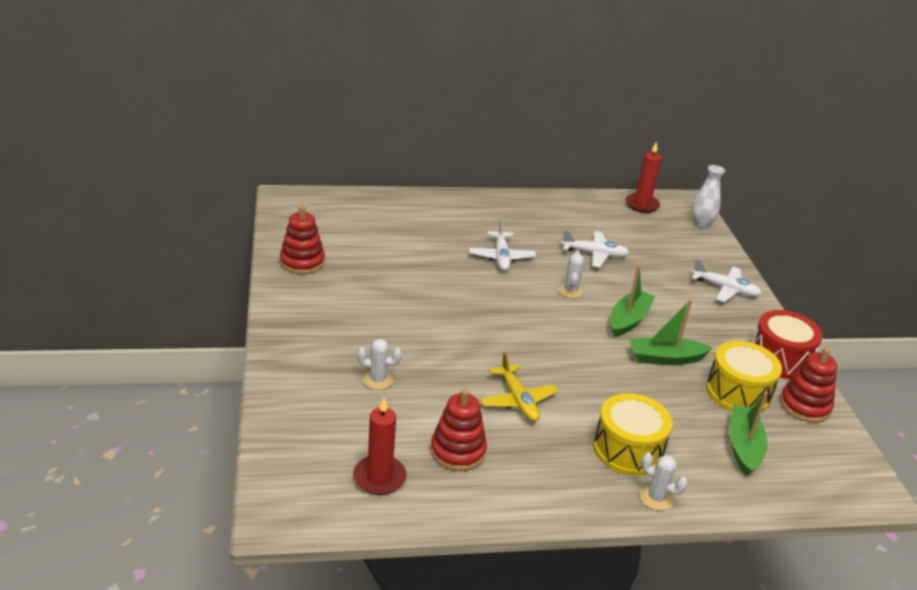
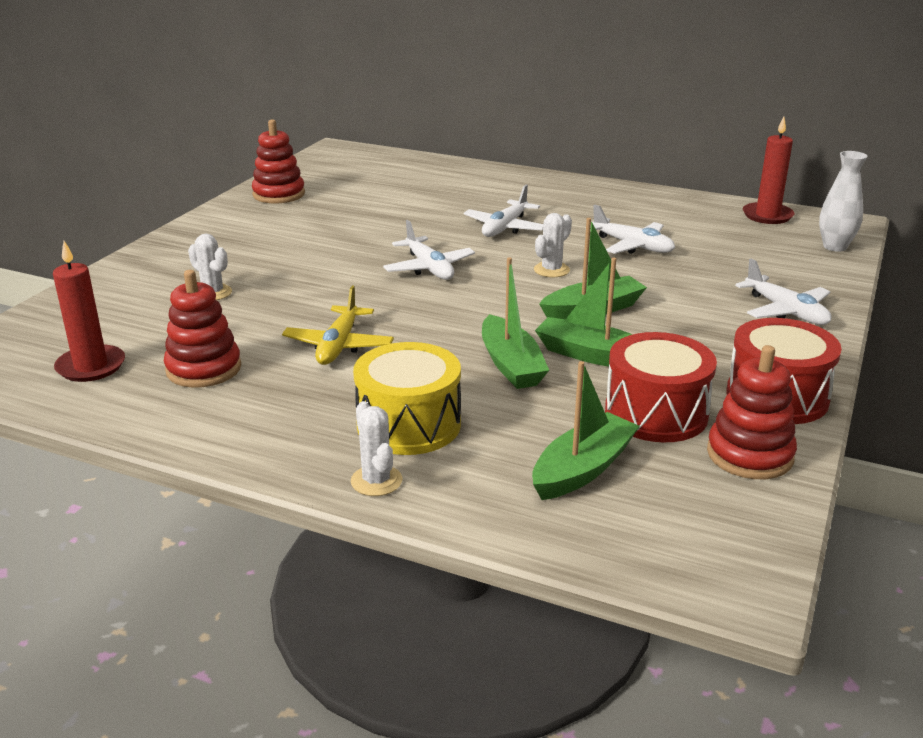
camera: 35 degrees right, 5 degrees down
(495, 311) = (429, 268): none -> white plane
(631, 381) = (511, 365): none -> green boat
(738, 392) = (656, 413): yellow drum -> red drum

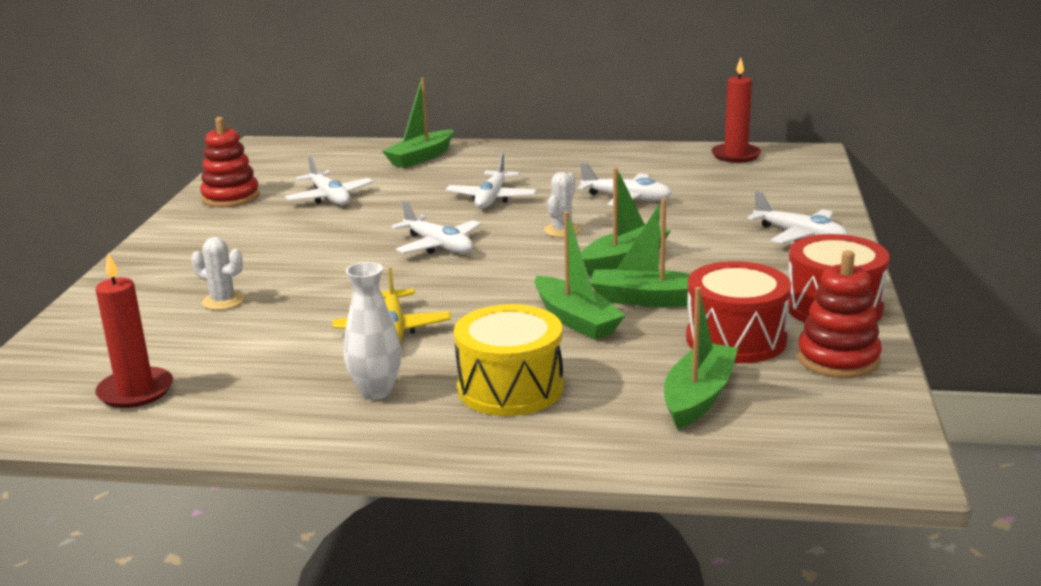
camera: 15 degrees left, 5 degrees down
(204, 369) = (263, 373): red stacking toy -> none
(362, 206) = (330, 198): none -> white plane
(376, 481) = (510, 442): white cactus -> none
(464, 178) = (421, 157): none -> green boat
(834, 247) = (811, 174): white vase -> white vase (376, 391)

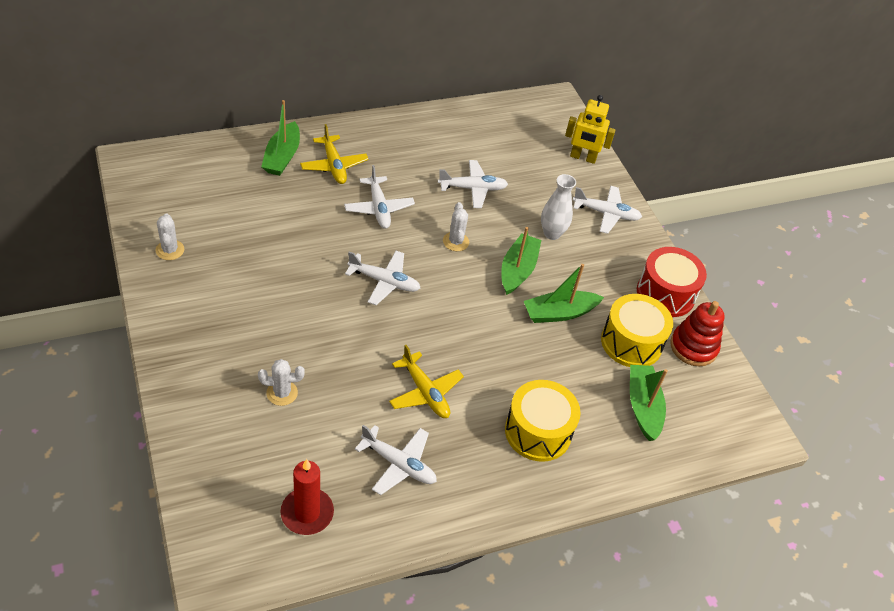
camera: 35 degrees left, 25 degrees up
(231, 197) = (170, 250): red stacking toy -> white cactus
(330, 198) = (253, 233): white plane -> white plane (399, 464)
(376, 391) = (462, 461): white vase -> white vase (552, 233)
(472, 168) = (334, 165): none -> yellow plane
(576, 320) = (530, 348): green boat -> none
(735, 155) = (511, 112): red candle -> none
(736, 339) = (631, 342): red drum -> yellow drum
(806, 193) = (583, 158): none -> yellow robot

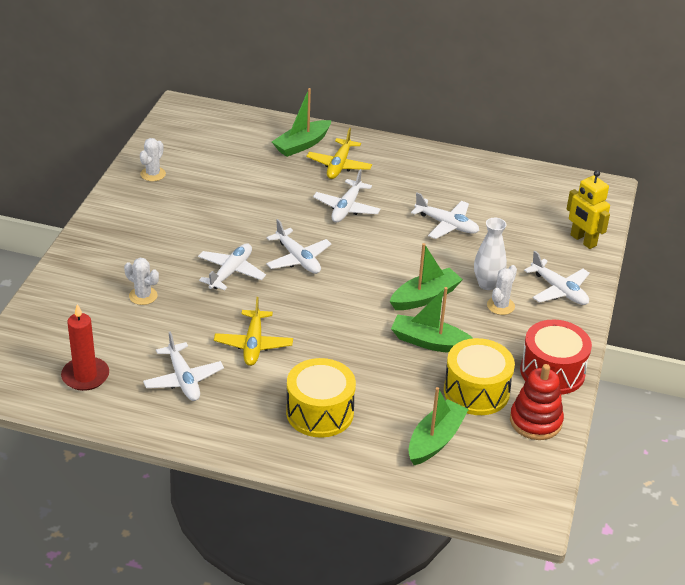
camera: 40 degrees right, 10 degrees down
(339, 325) = (231, 272): none -> white plane
(456, 241) = (389, 256): white cactus -> white cactus (500, 306)

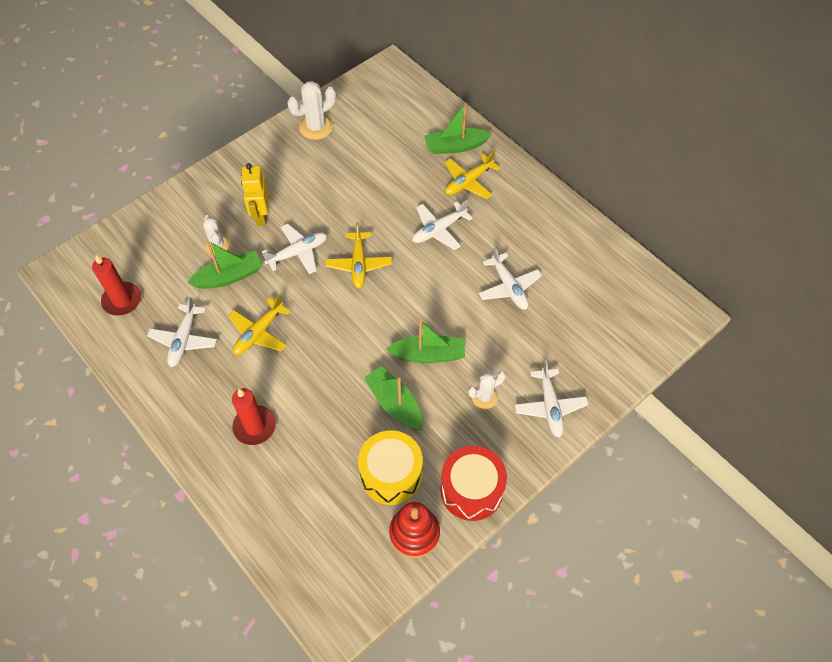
camera: 35 degrees right, 20 degrees up
(153, 174) = (316, 127): white cactus -> white cactus, size x1.54
(298, 259) = (359, 264): white plane -> yellow plane
(320, 412) = (254, 426): yellow drum -> red candle
(435, 440) = (319, 504): green boat -> green boat (229, 276)
(487, 284) = (492, 368): white vase -> none
(583, 240) = (617, 363): yellow robot -> yellow robot (261, 215)

